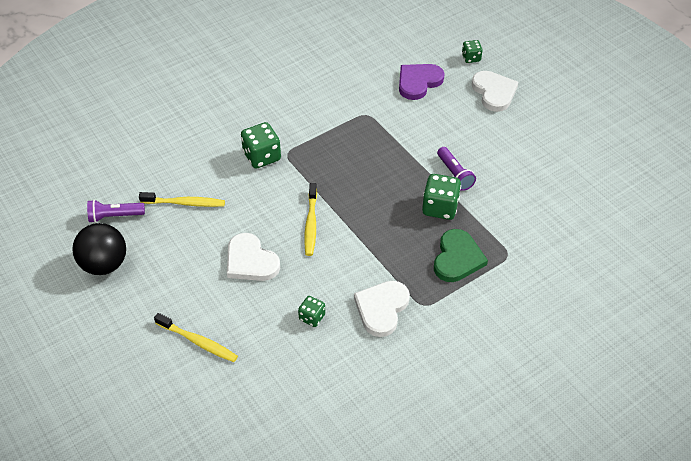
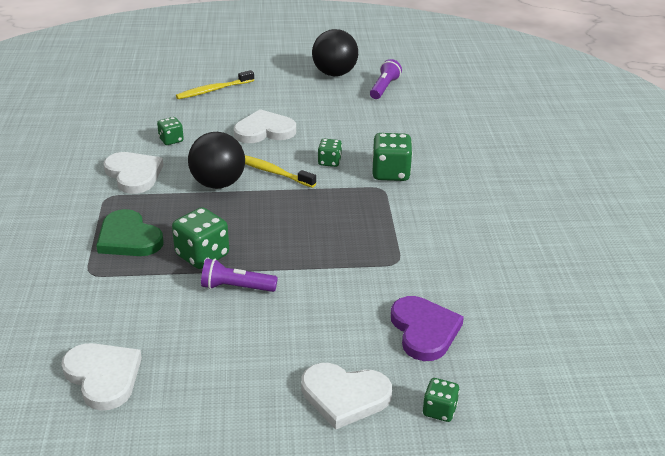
camera: 120 degrees right, 15 degrees down
(185, 203) = (367, 119): yellow toothbrush -> none
(271, 197) = (329, 162): none -> green dice
(352, 247) = (218, 184): none -> black ball
(574, 190) = (103, 376): none -> white heart

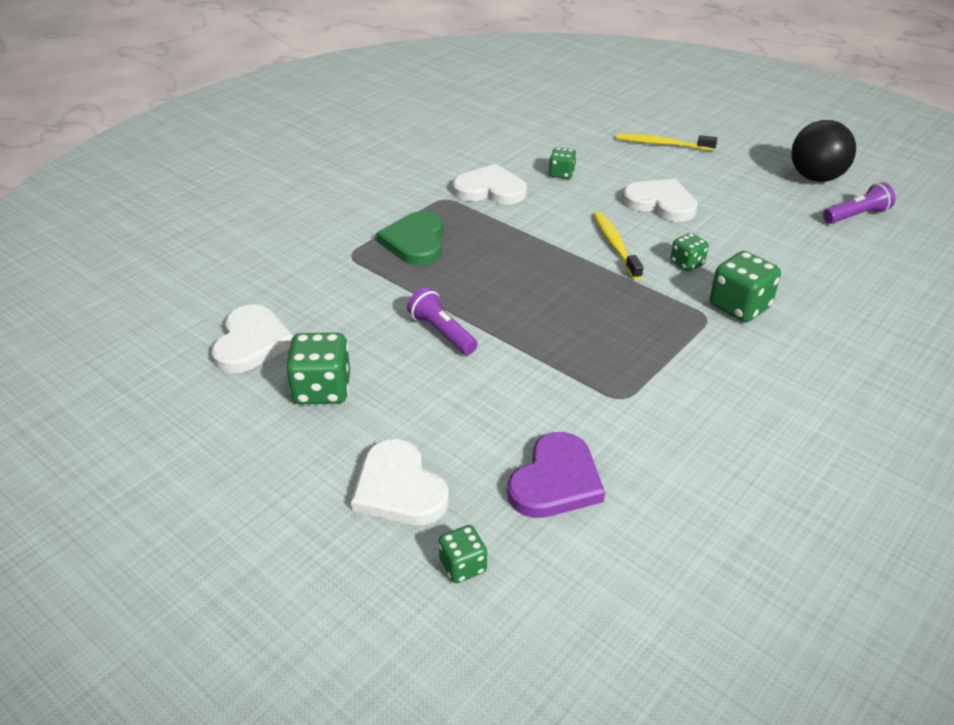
camera: 45 degrees right, 5 degrees up
(134, 174) = (490, 190): white heart -> white heart turned 90 degrees counterclockwise
(202, 255) = (452, 288): green dice -> green dice (322, 389)
(218, 184) = (550, 232): black ball -> none

